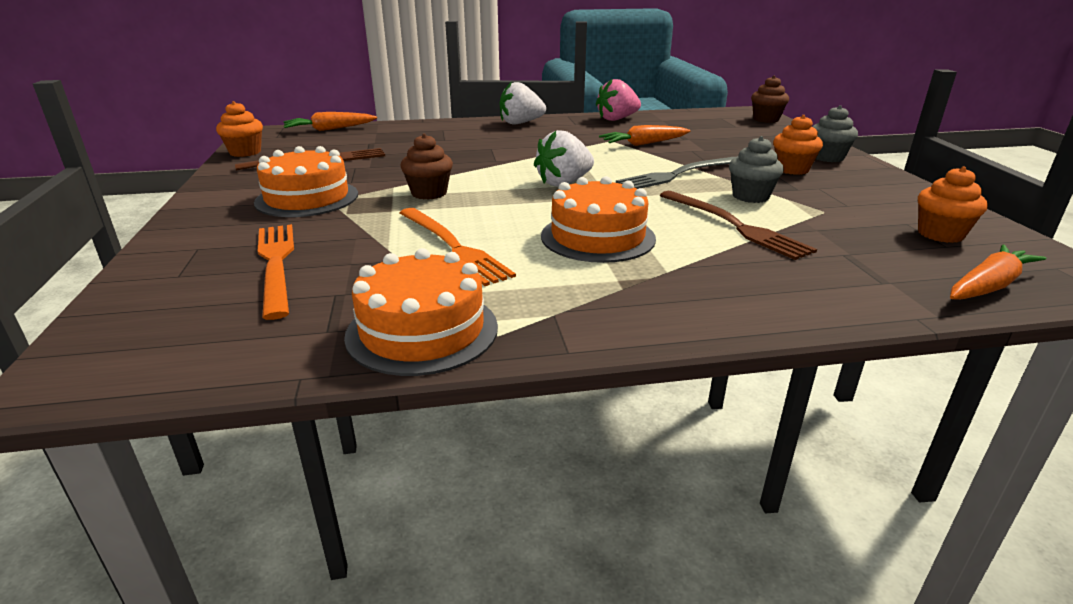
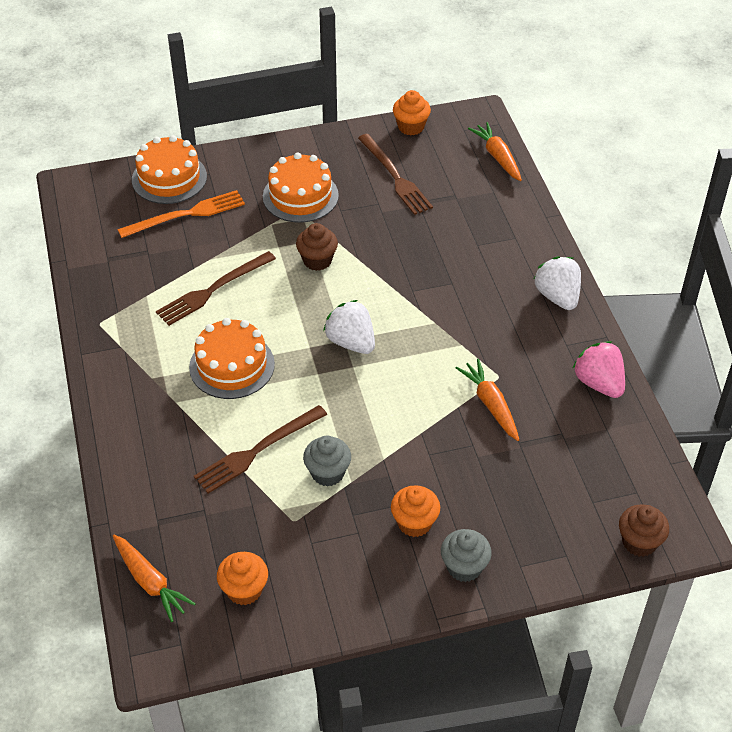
camera: 85 degrees right, 20 degrees up
(422, 331) = (105, 294): orange cake -> orange cake (169, 178)
(453, 247) = (213, 290): orange fork -> brown fork
(677, 174) = (385, 425): grey fork -> none

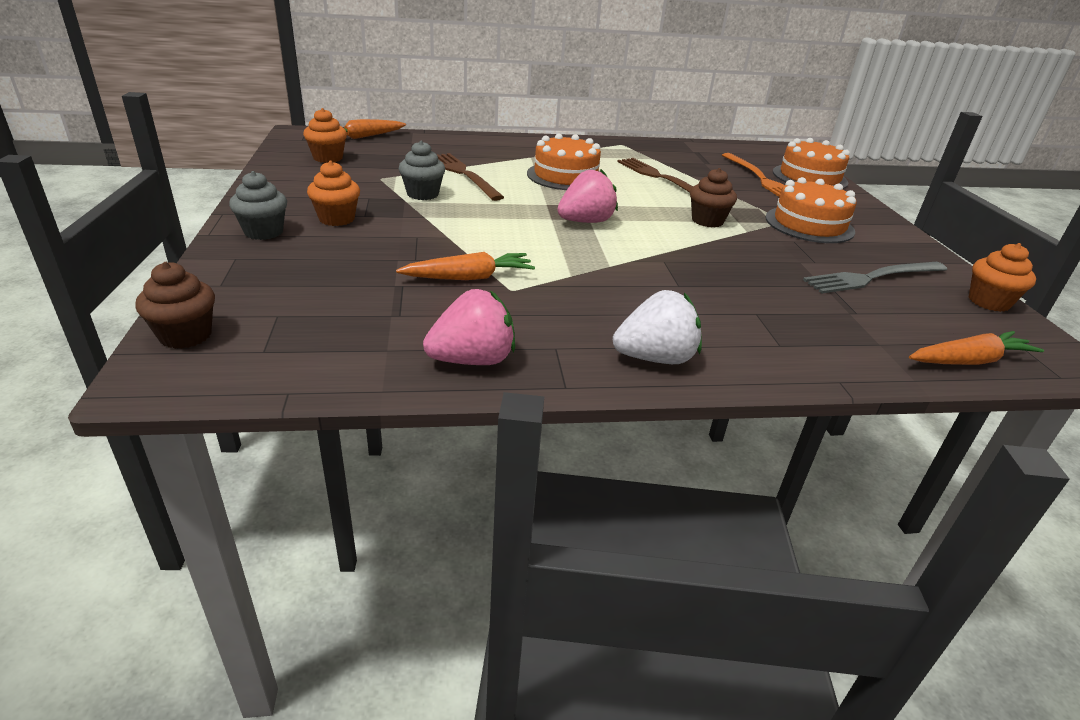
camera: 95 degrees right, 15 degrees down
(351, 342) = (585, 222): white strawberry -> pink strawberry
(395, 177) = (872, 278): brown fork -> grey fork

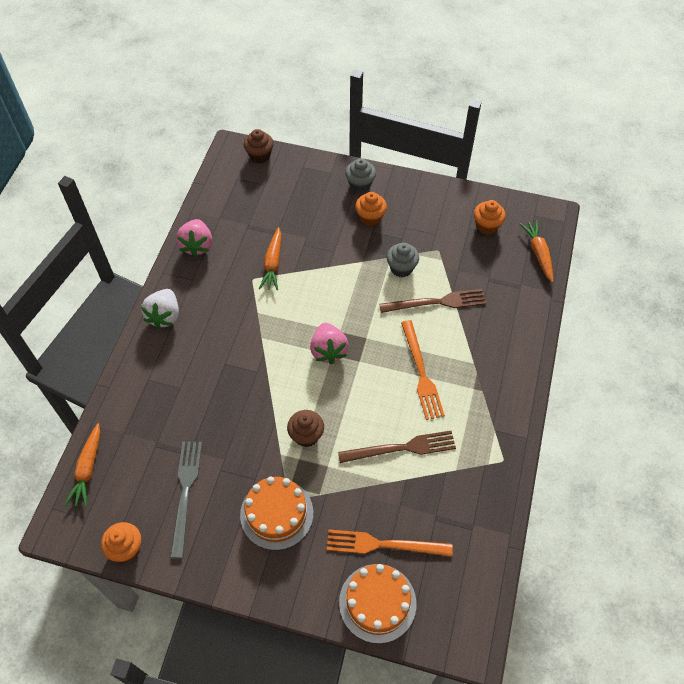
camera: 115 degrees right, 25 degrees up
(565, 176) = (421, 373): orange cake -> orange fork

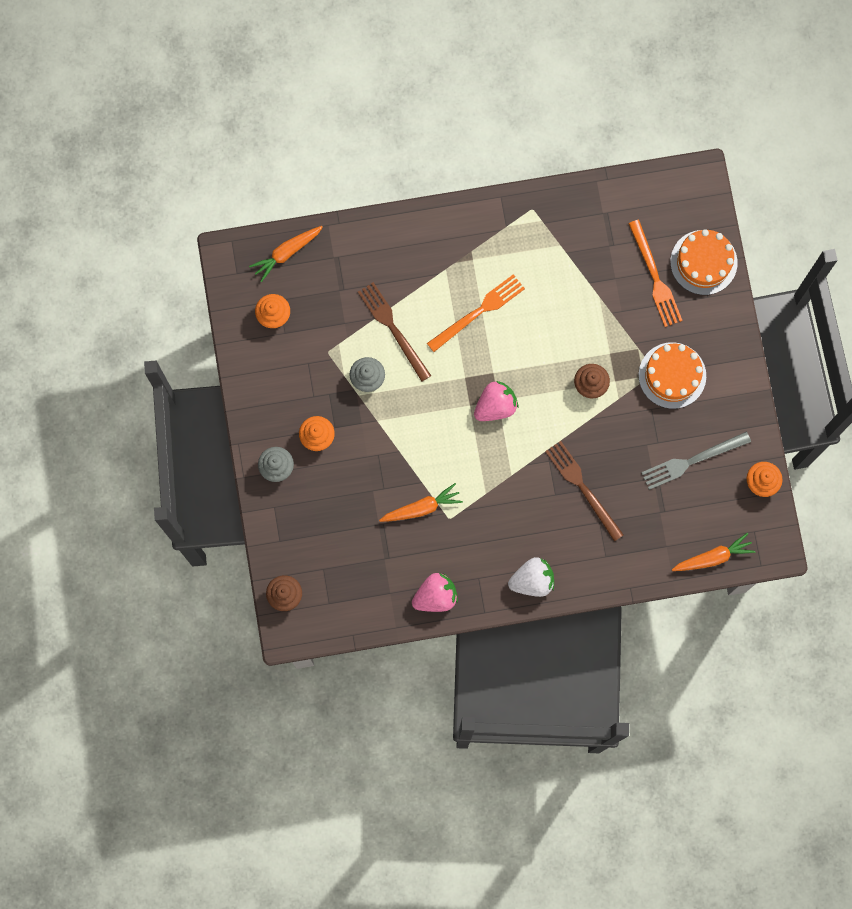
camera: 115 degrees left, 20 degrees up
(401, 448) = (562, 298): brown fork -> brown fork (582, 488)

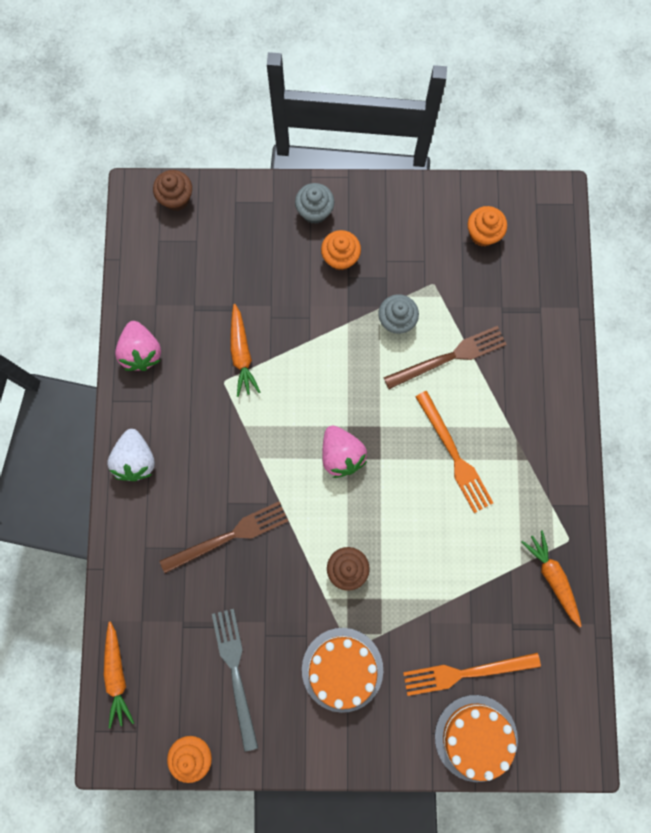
camera: 100 degrees right, 0 degrees up
(286, 253) = (552, 258): orange carrot -> orange carrot (552, 577)

